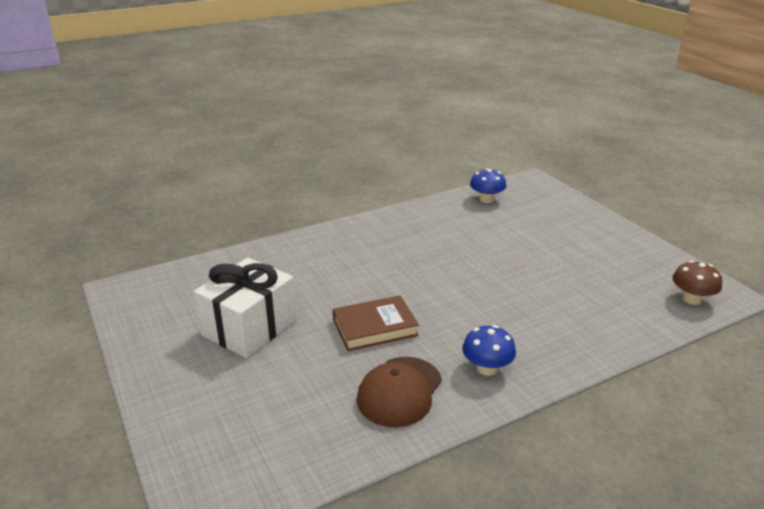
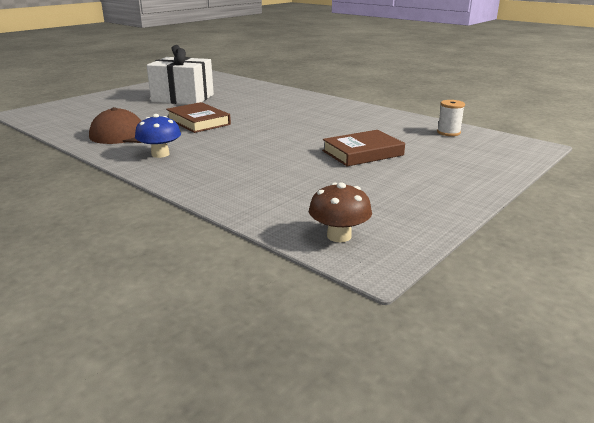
camera: 70 degrees right, 5 degrees down
(486, 199) = (448, 132): blue mushroom -> white spool
(524, 250) = (362, 153): none -> brown book

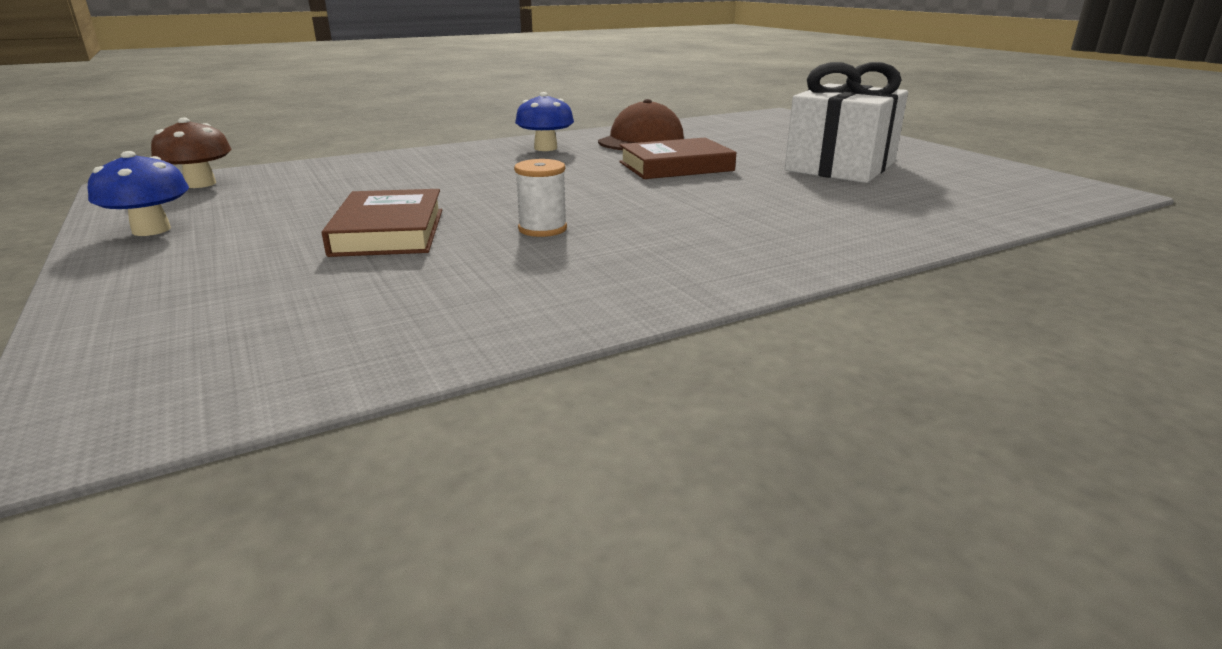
camera: 110 degrees right, 0 degrees up
(429, 205) = (151, 230): none -> blue mushroom
(448, 132) = (367, 339): white spool -> white spool (542, 229)

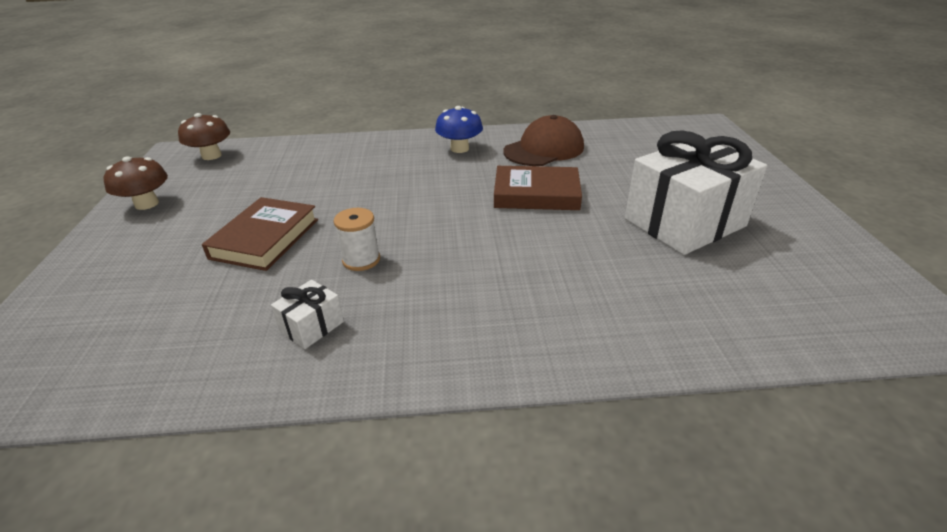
camera: 25 degrees right, 10 degrees up
(151, 230) = (147, 204): blue mushroom -> brown mushroom
(553, 279) = (312, 326): none -> white gift

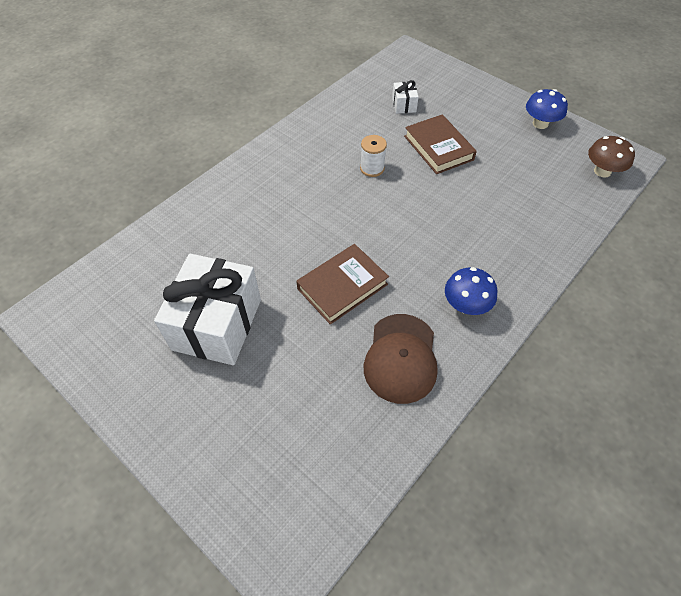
camera: 135 degrees right, 20 degrees up
(147, 204) = (540, 123): brown mushroom -> blue mushroom
(312, 326) = (341, 131): white gift -> white gift (404, 105)

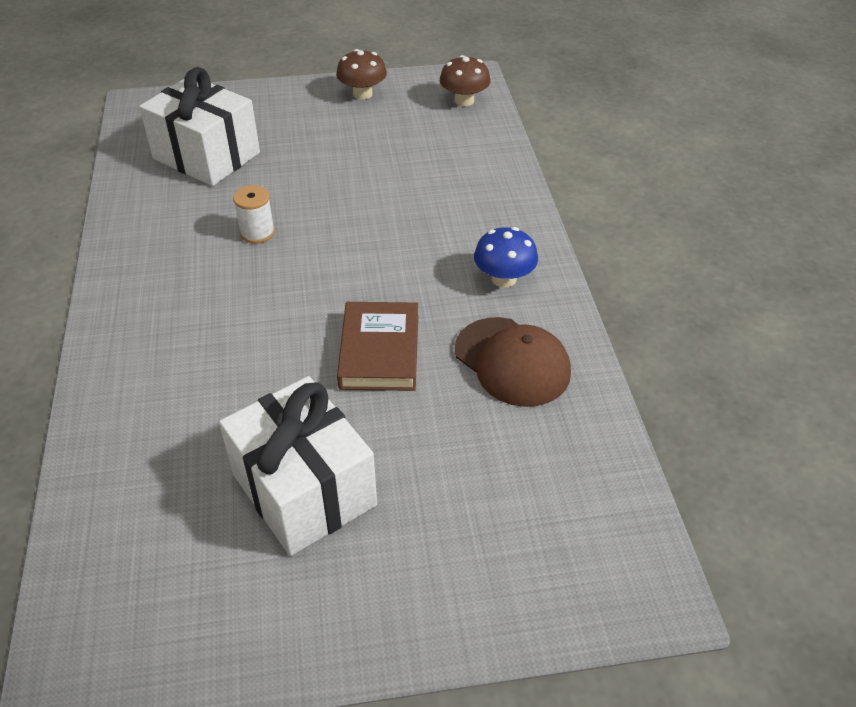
camera: 50 degrees left, 10 degrees down
(404, 105) = (206, 156): white gift -> white gift, size x2.36
(438, 148) = (298, 172): brown book -> none
(540, 123) = (362, 94): blue mushroom -> brown mushroom

